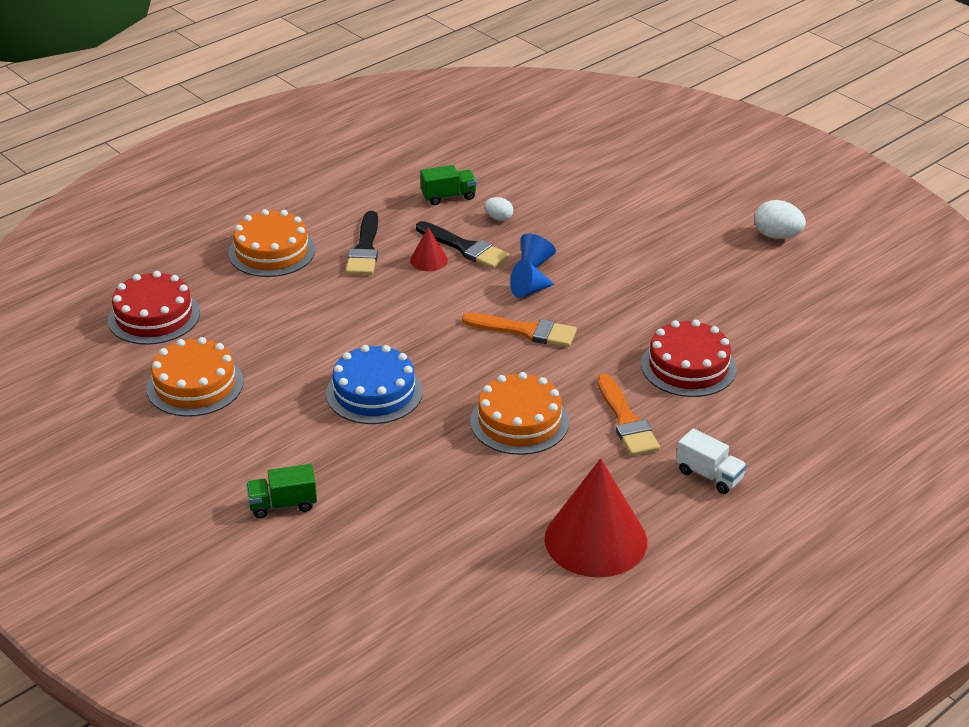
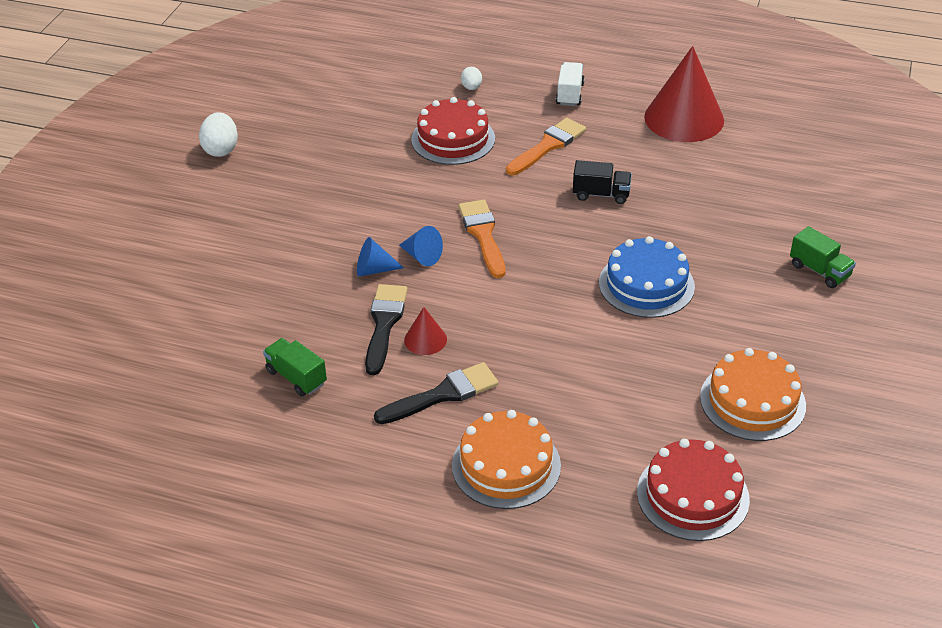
camera: 120 degrees left, 5 degrees up
(498, 218) = (312, 323): white egg -> white egg (471, 88)
(519, 421) = (601, 194): orange cake -> black truck

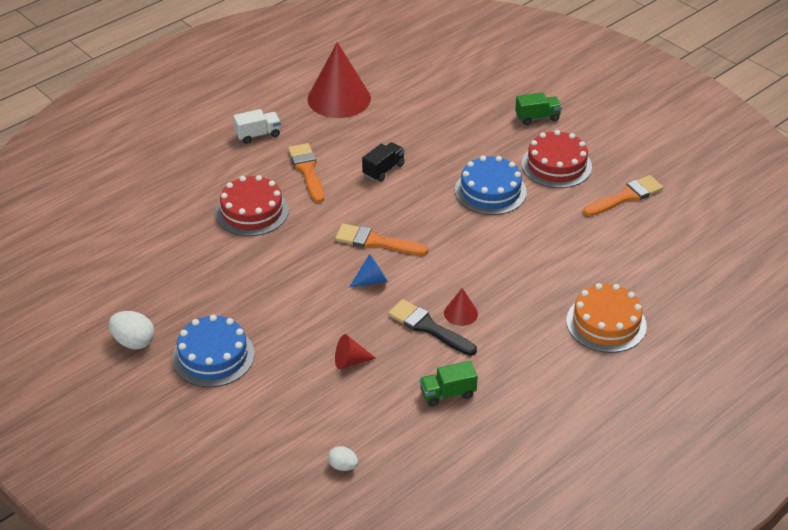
camera: 60 degrees left, 0 degrees up
(236, 201) = (213, 356): none -> blue cake
(293, 289) = (350, 361): none -> red cone
(374, 270) = (365, 310): blue cone -> none
(442, 395) = (521, 326): black brush -> none
(471, 88) = (198, 177): white egg -> white egg (343, 466)
(569, 94) = (258, 135): white truck -> white truck turned 120 degrees clockwise
(692, 495) = (683, 255): red cake -> red cake (556, 165)
(752, 401) = (626, 197): orange cake -> orange brush

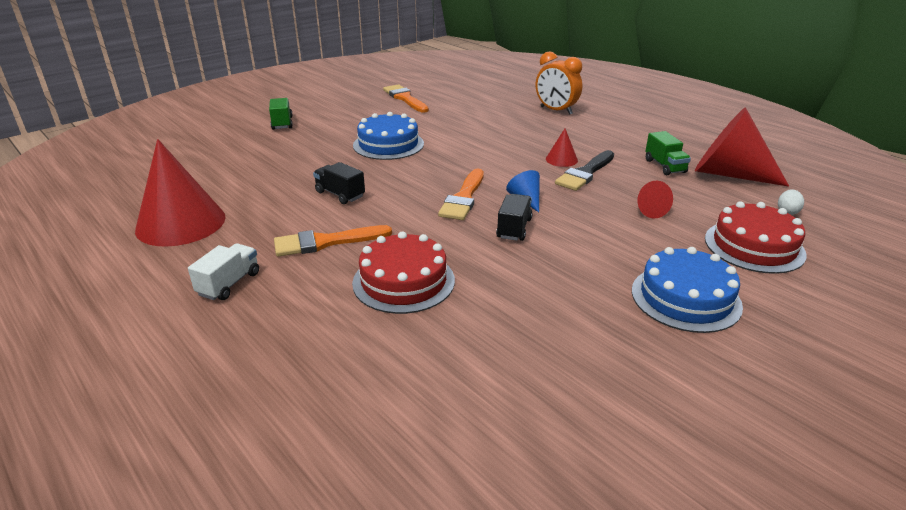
camera: 90 degrees left, 10 degrees down
(134, 342) = (694, 374): white egg -> none
(258, 135) = (229, 284): white truck -> white truck turned 45 degrees clockwise
(321, 270) = (514, 228): none -> black truck
(429, 444) = (729, 174): none -> red cone
(556, 165) = (357, 119): red cake -> red cake (754, 246)
(606, 323) = (556, 110): orange cake -> orange clock

